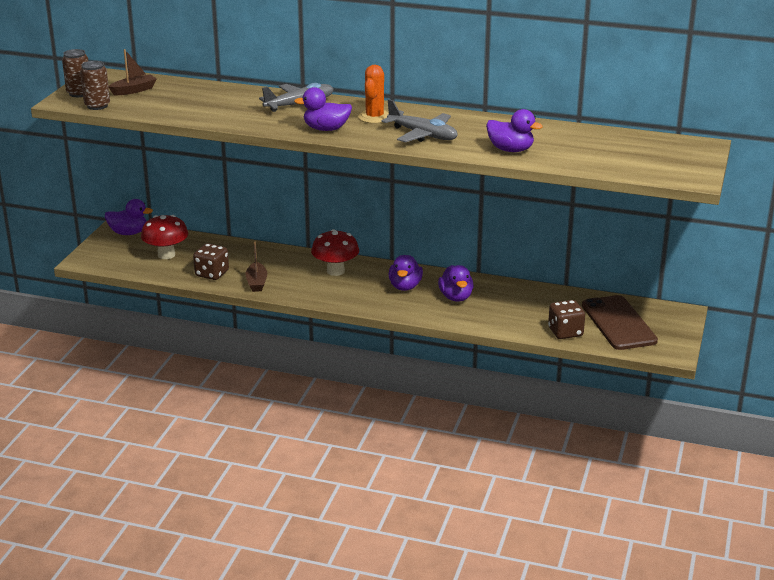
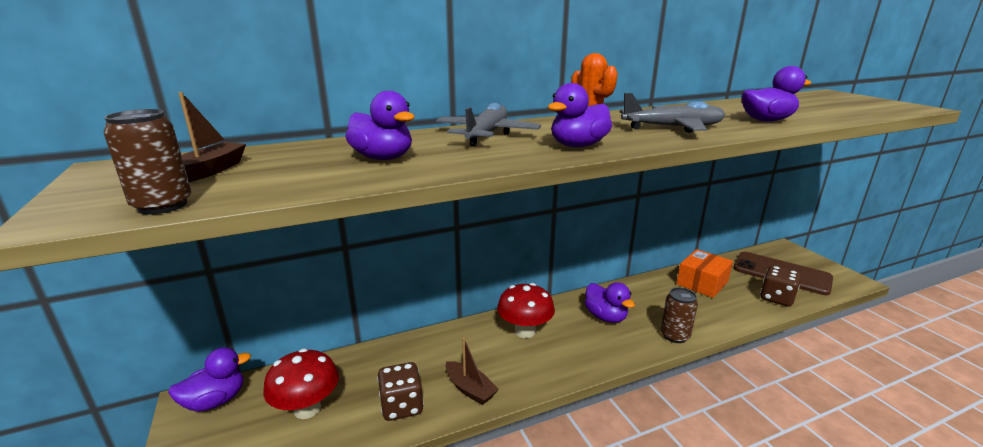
camera: 40 degrees left, 5 degrees down
(79, 93) = (92, 198): brown can -> brown can (674, 335)
(456, 297) = (657, 307): purple duck -> purple duck (383, 158)
(529, 300) = (702, 283): none -> orange box

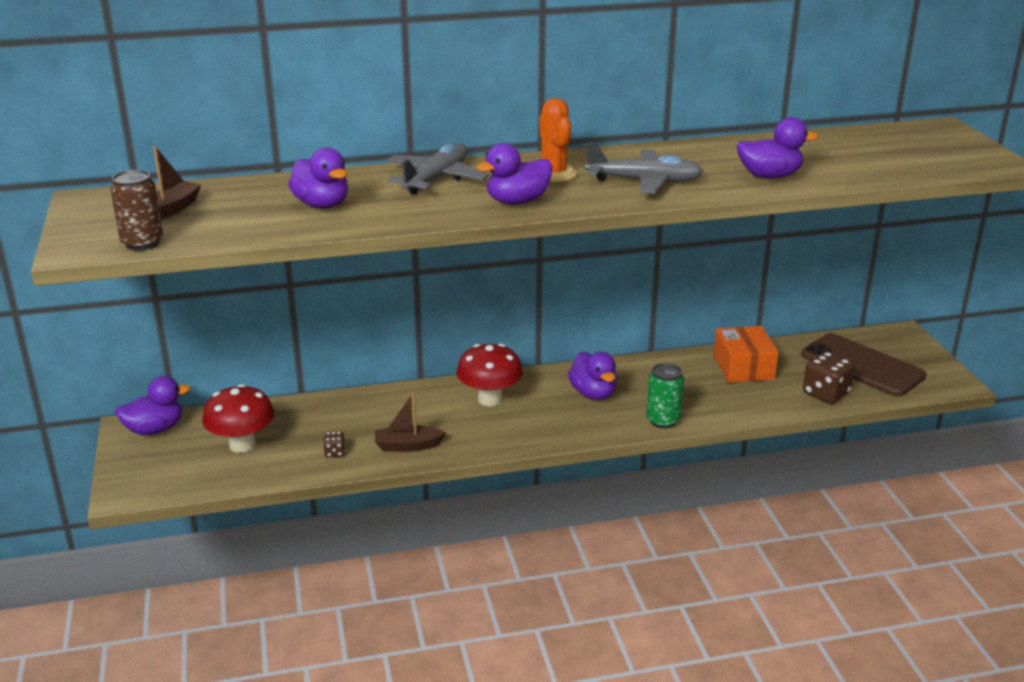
camera: 10 degrees right, 5 degrees up
(402, 406) = (335, 452): brown dice -> brown dice, size x0.50
(470, 389) = (408, 446): brown boat -> brown boat turned 120 degrees clockwise
(674, 335) = (663, 420): brown can -> green can
(702, 283) = (743, 367): orange box -> orange box turned 60 degrees counterclockwise

